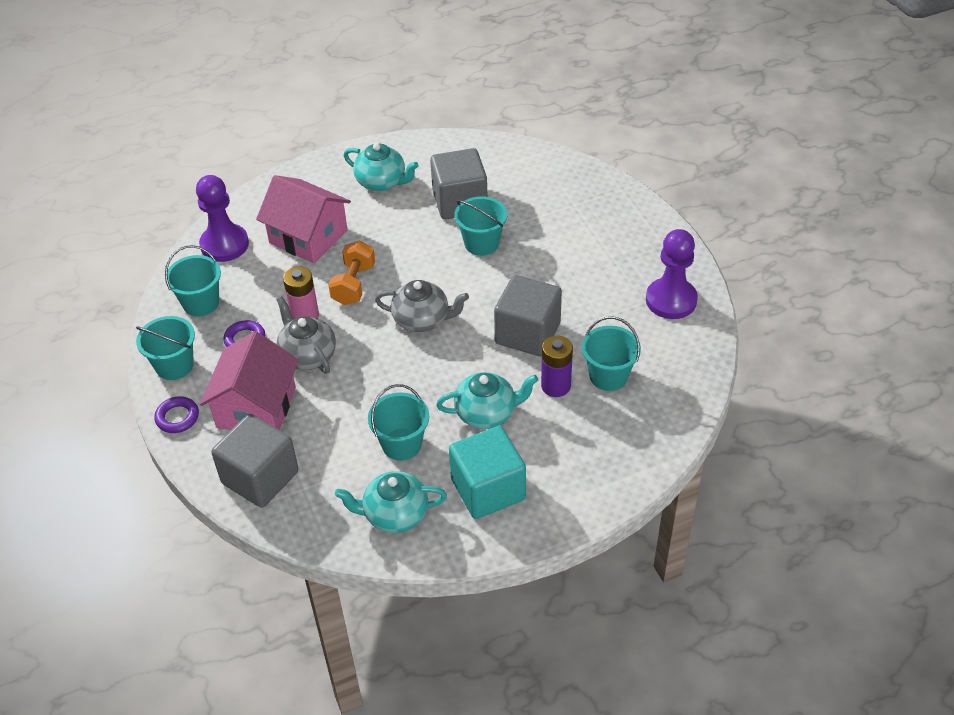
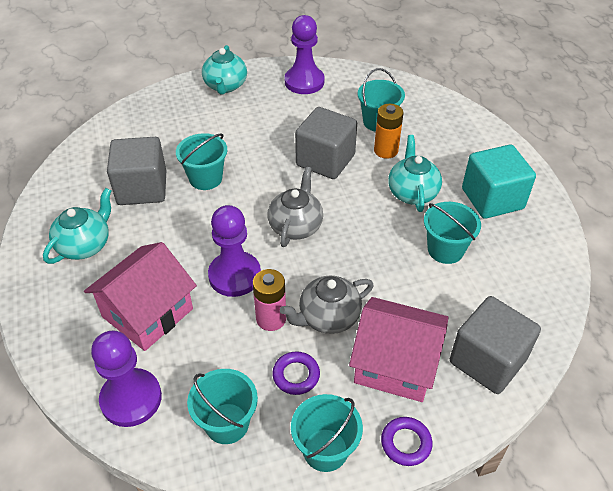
camera: 85 degrees left, 0 degrees up
(354, 284) = (235, 275): orange dumbbell -> purple pawn
(395, 514) = (523, 259): turquoise teapot -> turquoise teapot (225, 86)
(556, 386) = (386, 150): purple battery -> orange battery

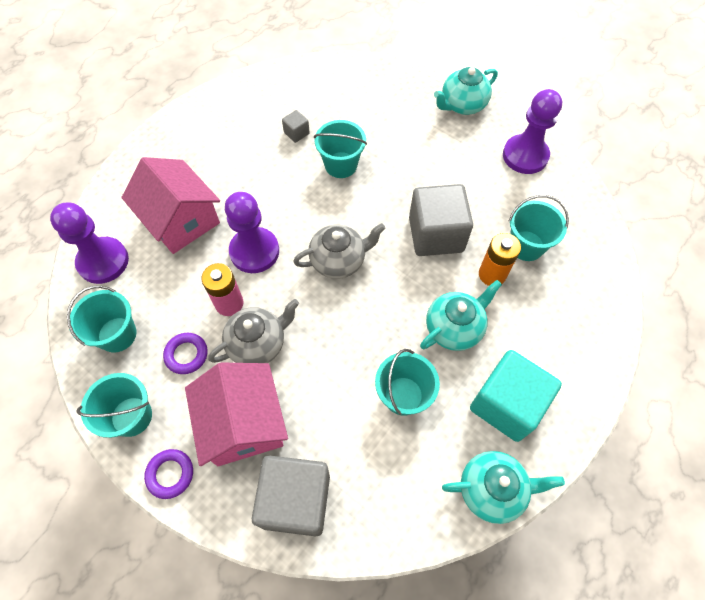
camera: 55 degrees right, 15 degrees up
(85, 245) = (215, 140): turquoise teapot -> turquoise teapot (492, 489)
(142, 188) = (296, 133): grey cube -> grey cube, size x0.43
(148, 313) = (181, 220): pink house -> pink house turned 45 degrees clockwise
(328, 317) = (258, 343): grey teapot -> grey teapot turned 120 degrees clockwise

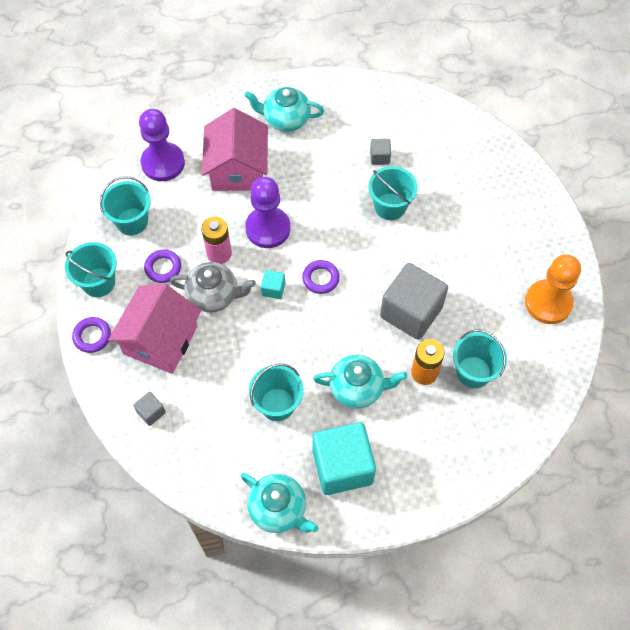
camera: 40 degrees right, 0 degrees up
(296, 500) = (151, 412): grey cube -> grey cube, size x0.43
(306, 299) = (273, 289): none -> turquoise cube
(339, 260) = (320, 278): grey teapot -> purple ring
(462, 105) = (538, 224): turquoise teapot -> turquoise teapot (285, 119)
(525, 156) = (548, 303): purple pawn -> orange pawn

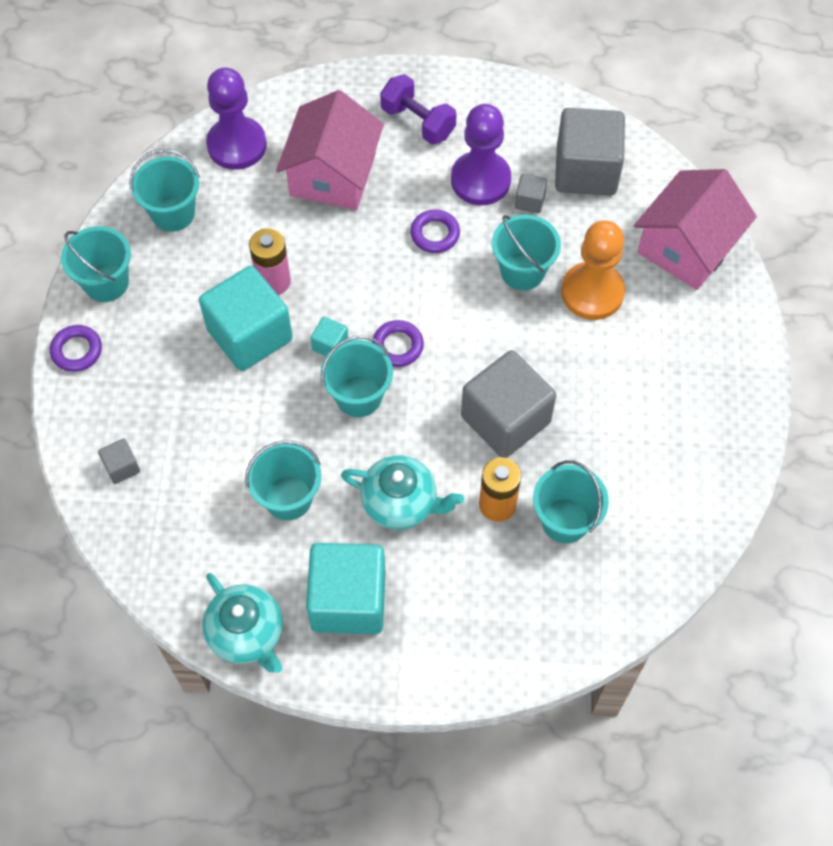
camera: 15 degrees right, 0 degrees up
(160, 340) = (162, 376): pink house -> pink house (686, 247)
(163, 268) = (194, 283): purple ring -> purple ring (435, 234)
(214, 295) = (250, 335): grey teapot -> turquoise cube
(268, 228) = (348, 263): purple pawn -> purple pawn (480, 180)
(285, 119) = (418, 122): turquoise teapot -> purple dumbbell
(304, 320) = (358, 396): none -> turquoise bucket
(411, 128) = (586, 170): none -> grey cube
(548, 303) = (699, 452): orange pawn -> orange pawn (592, 292)

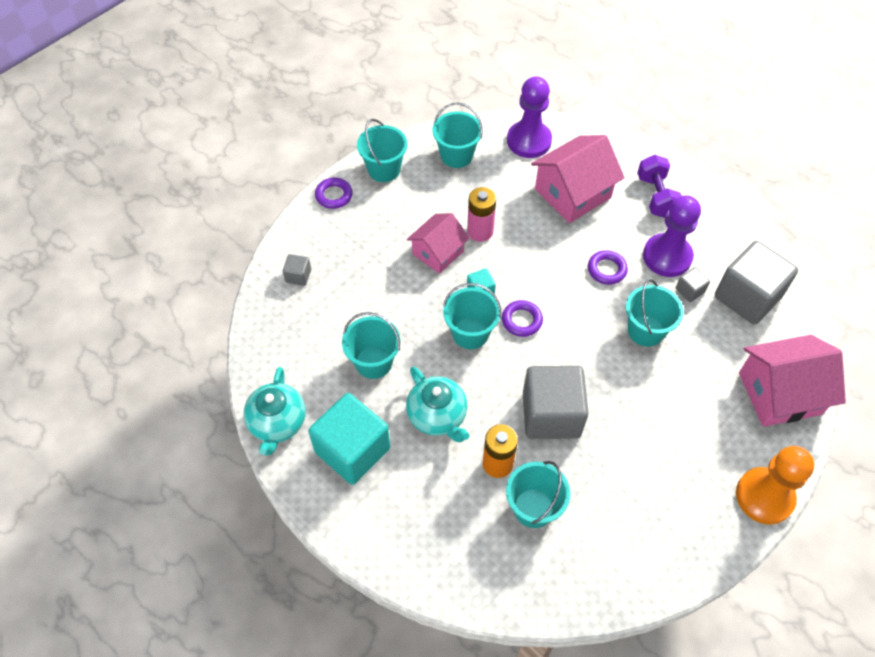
camera: 40 degrees right, 5 degrees down
(250, 335) = (438, 252): turquoise cube -> pink house
(592, 292) = (683, 376): orange pawn -> orange pawn (764, 496)

